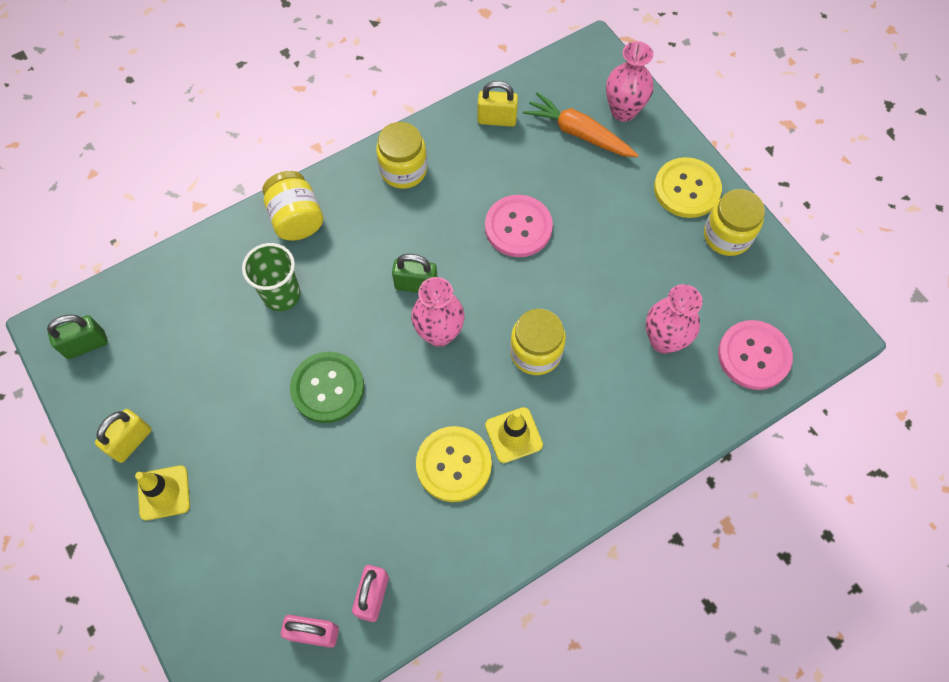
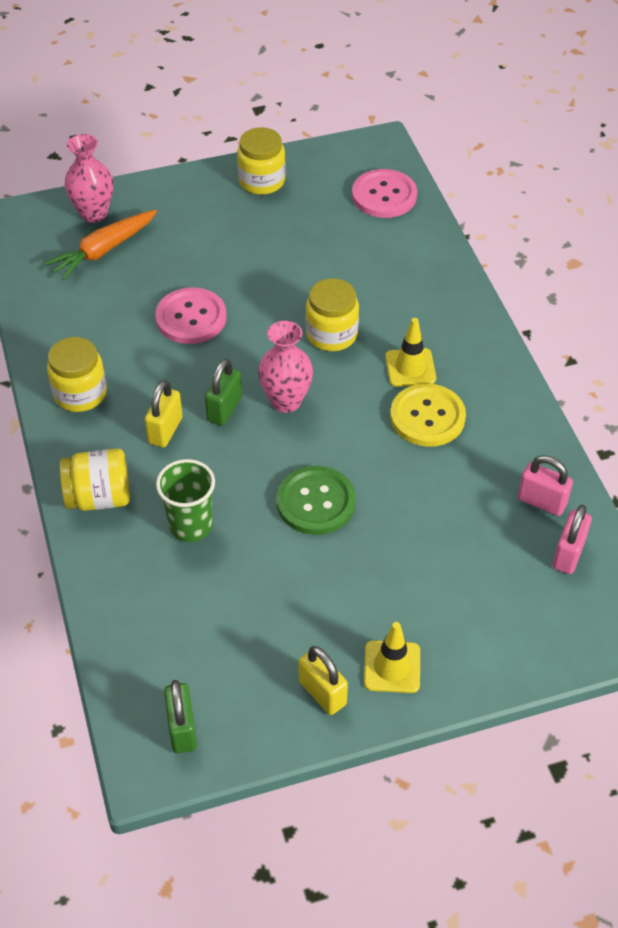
camera: 75 degrees left, 15 degrees down
(497, 119) = (55, 307): yellow padlock -> yellow padlock (165, 430)
(664, 340) = (350, 246): pink vase -> none
(686, 189) = (202, 193): yellow button -> none

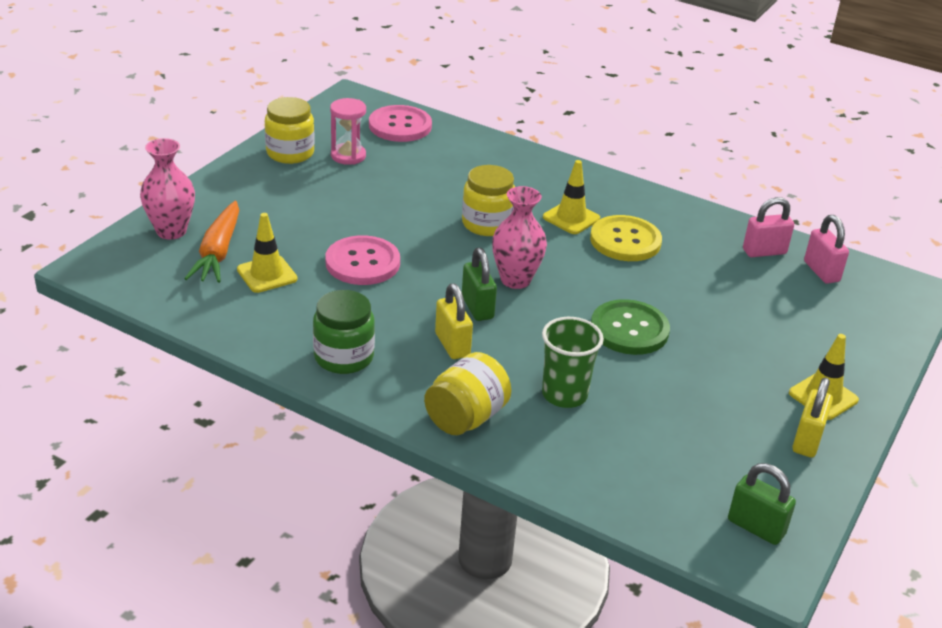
camera: 45 degrees left, 15 degrees down
(80, 393) = (344, 357): yellow jar -> green jar
(113, 290) = (267, 274): none -> yellow traffic cone
(303, 206) = (348, 156): none -> pink hourglass
(322, 693) = (807, 440): yellow padlock -> yellow padlock turned 75 degrees counterclockwise

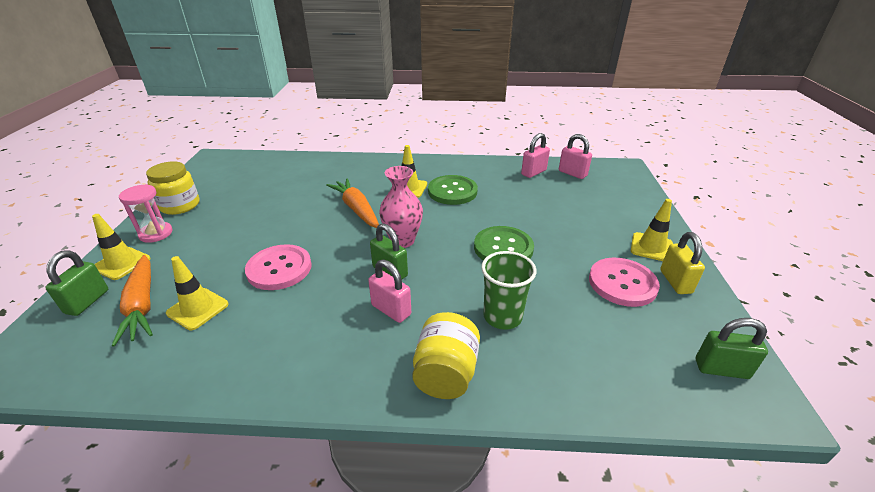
camera: 25 degrees left, 0 degrees up
(171, 231) = (87, 302): pink vase -> green padlock
(211, 202) = (122, 263): none -> yellow traffic cone
(344, 357) = (306, 360): green jar -> none
(348, 156) = (228, 194): pink hourglass -> pink hourglass (156, 234)
(400, 126) = (257, 166): pink button -> pink button (622, 283)
(452, 345) = (391, 310): yellow padlock -> pink padlock
(487, 224) = (356, 209): yellow jar -> orange carrot
(625, 241) = (452, 191): yellow button -> green button

